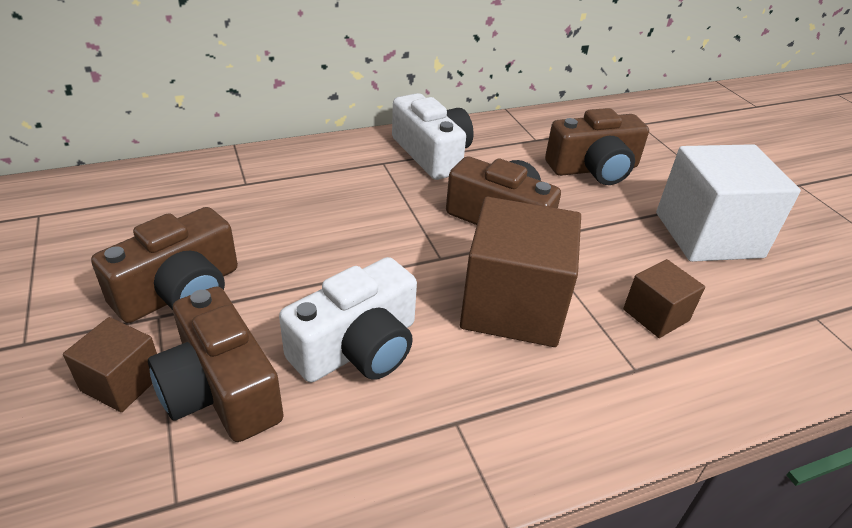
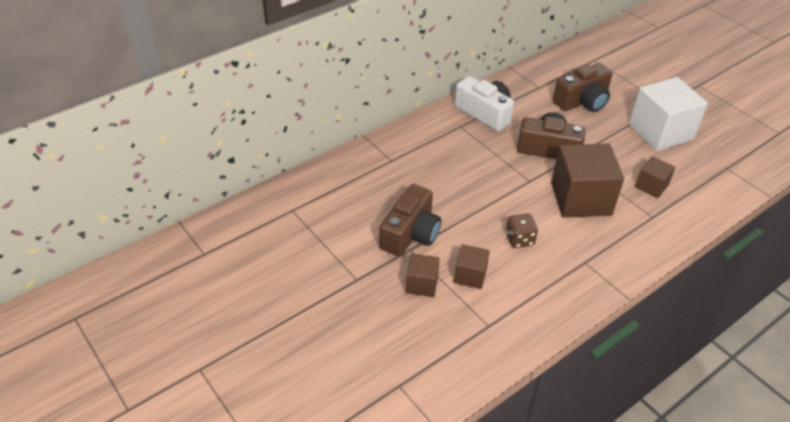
camera: 15 degrees left, 5 degrees up
(220, 389) = (470, 275): brown camera -> brown cube
(358, 347) = (519, 239): white camera -> brown dice

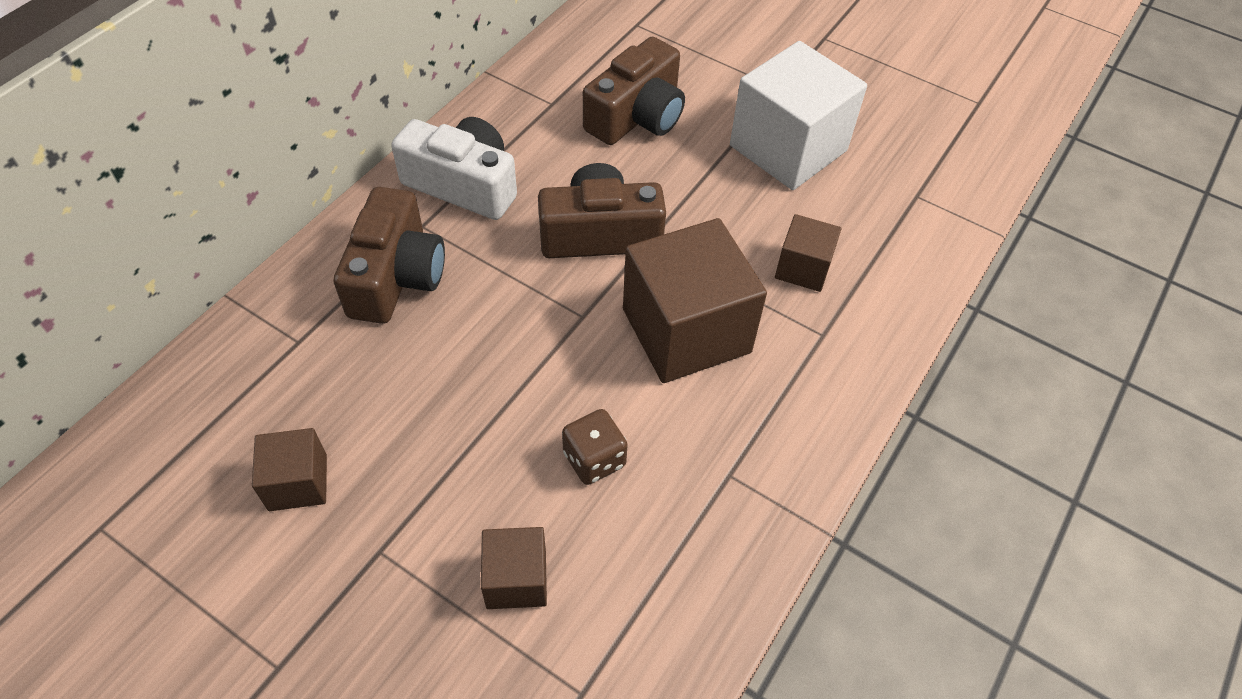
camera: 20 degrees left, 10 degrees up
(411, 234) = (373, 512): brown camera -> brown camera (396, 276)
(421, 284) = (421, 634): brown cube -> brown cube (298, 482)

